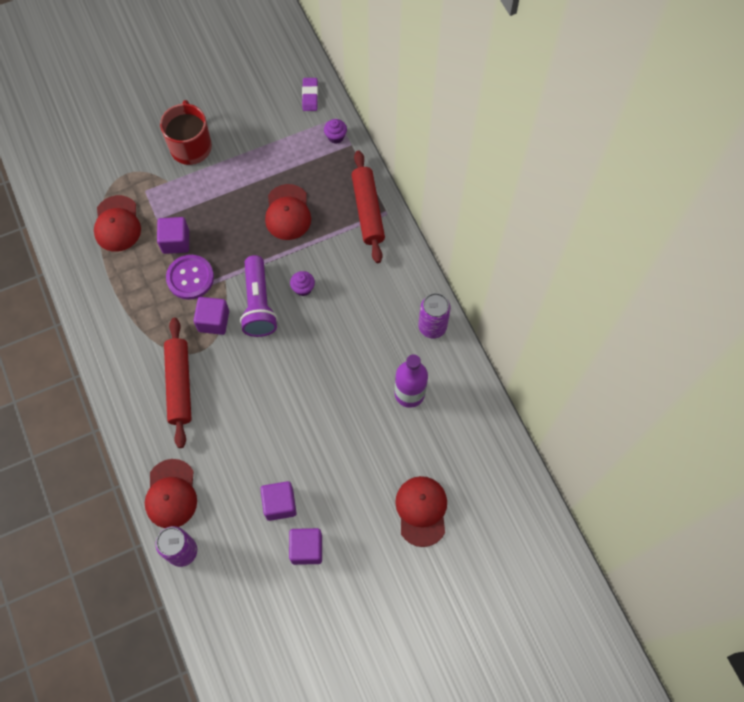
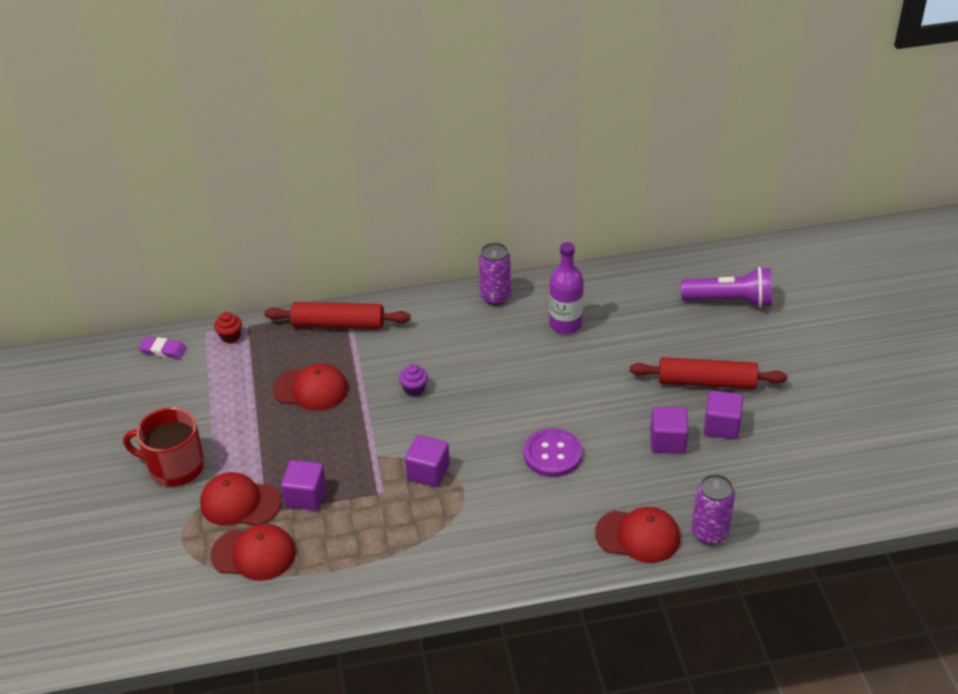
camera: 75 degrees left, 25 degrees down
(179, 385) = (501, 513): red rolling pin -> red rolling pin (706, 382)
(190, 278) = (362, 488): purple button -> purple button (552, 454)
(258, 304) = (420, 429): purple flashlight -> purple flashlight (729, 301)
(335, 137) = (230, 336): purple cupcake -> red cupcake
(421, 510) = (694, 335): red cap -> red cap (240, 503)

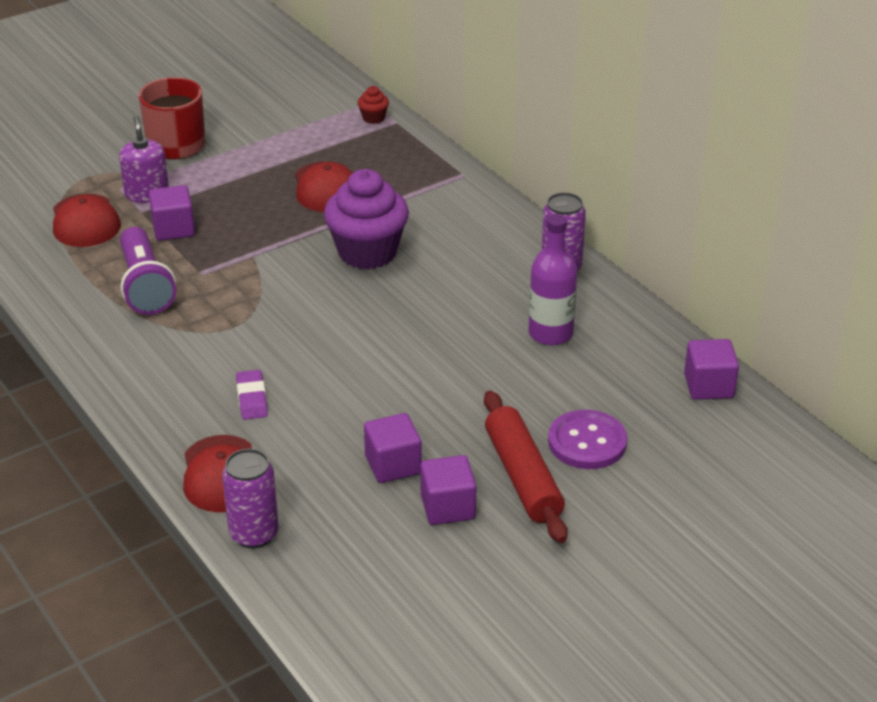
camera: 65 degrees right, 5 degrees down
(163, 350) = (328, 88): purple eraser -> purple eraser (252, 398)
(240, 503) = (147, 194): red cap -> purple soap dispenser
(338, 324) = (437, 175): red rolling pin -> none
(414, 389) = (367, 252): purple cupcake -> purple cupcake, size x2.37
(428, 472) = (246, 296): purple cube -> purple cube (708, 386)
(552, 454) = (320, 377): purple button -> purple button (587, 442)
(729, 301) = (702, 465): purple flashlight -> purple flashlight (145, 286)

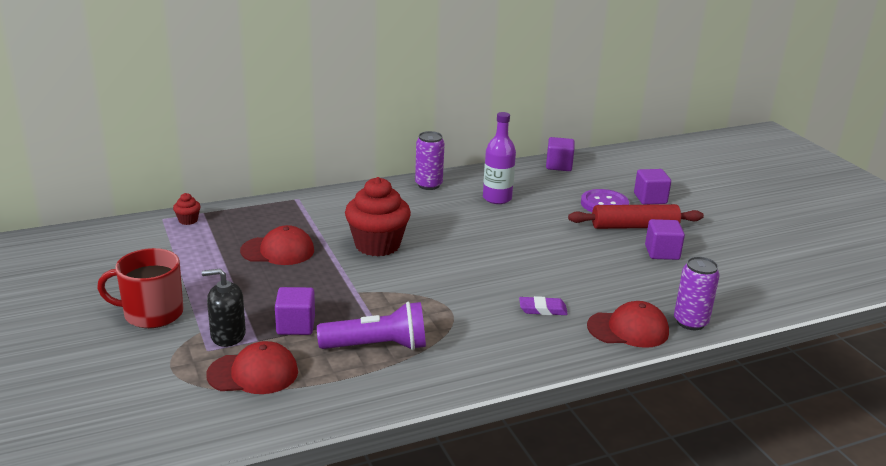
camera: 80 degrees left, 10 degrees down
(147, 194) = (228, 335): purple soap dispenser -> black soap dispenser
(367, 252) = (377, 245): purple cupcake -> red cupcake
(393, 465) = (621, 265): purple cube -> purple cube (650, 198)

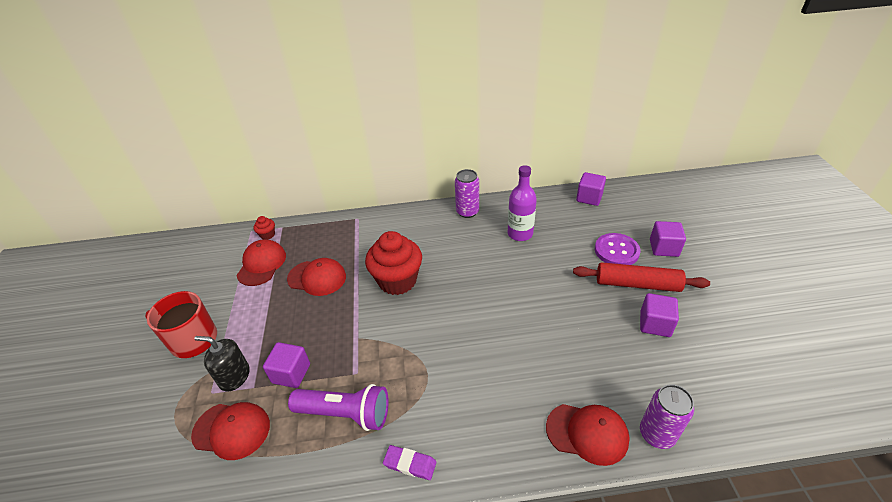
camera: 20 degrees right, 15 degrees up
(198, 246) = (261, 264): none -> red cap
(542, 309) = (511, 388): purple eraser -> purple eraser (410, 464)

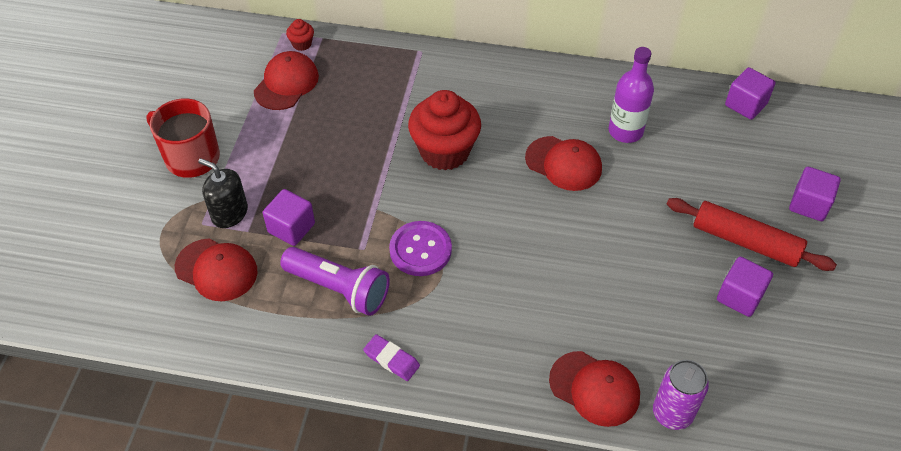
camera: 15 degrees right, 10 degrees up
(317, 278) = (348, 120): red cap -> red cap (563, 163)
(467, 212) = (568, 80): purple can -> none
(616, 251) = (742, 191): purple button -> purple button (420, 250)

